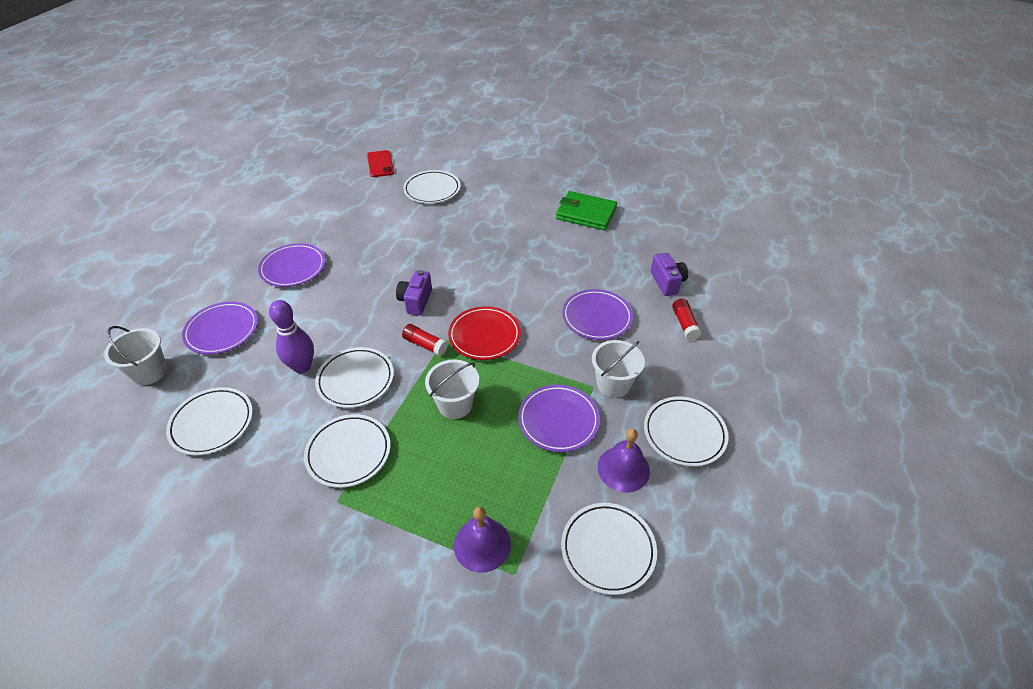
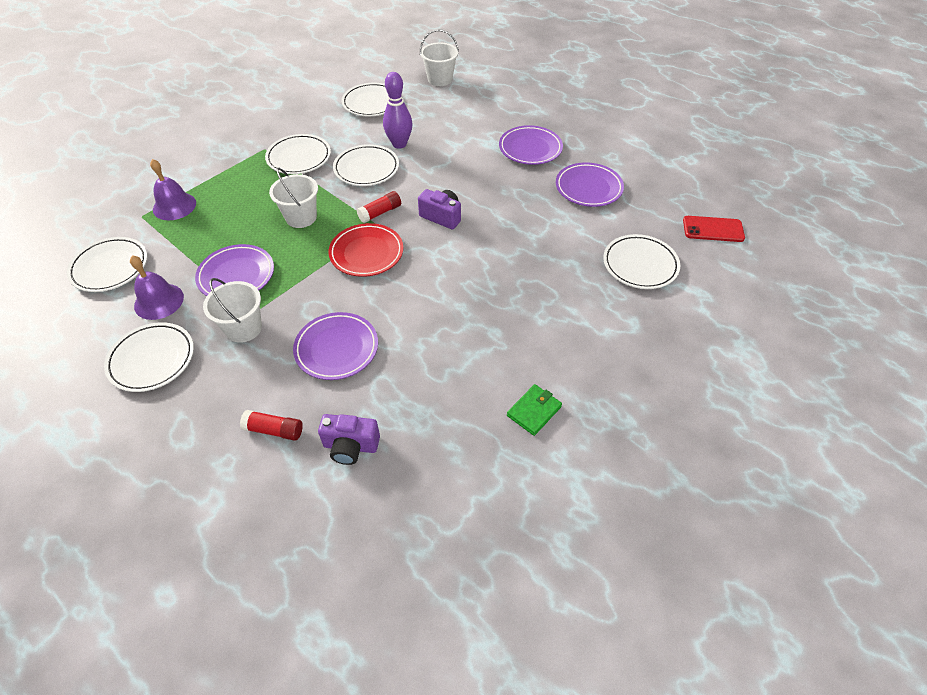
camera: 110 degrees right, 5 degrees up
(222, 330) = (466, 109): purple plate -> purple plate (588, 188)
(586, 213) = (534, 411): green wallet -> green wallet, size x0.58

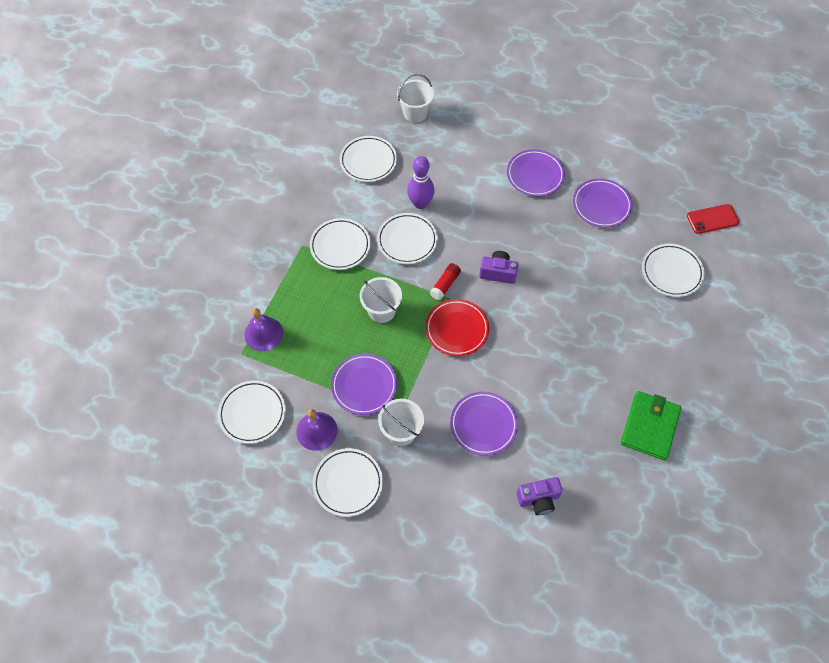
camera: 20 degrees left, 10 degrees up
(274, 430) = (477, 506): red glue stick -> none
(534, 411) = (649, 426): green wallet -> green wallet, size x1.73

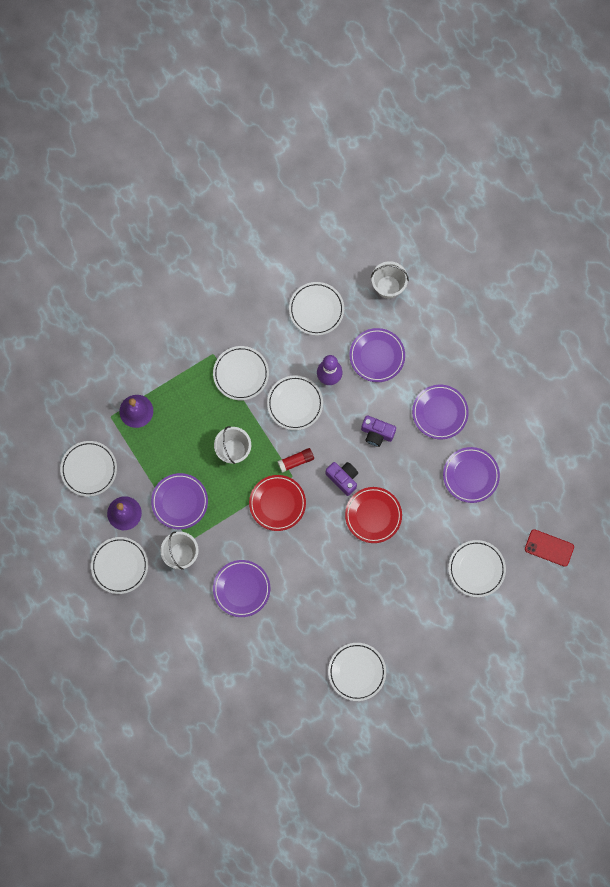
camera: 35 degrees right, 15 degrees up
(447, 165) = (377, 356): none -> purple plate
(538, 499) = (238, 666): purple camera -> purple camera (377, 433)
(549, 285) = (373, 515): none -> red plate
(649, 426) = (357, 672): green wallet -> white plate

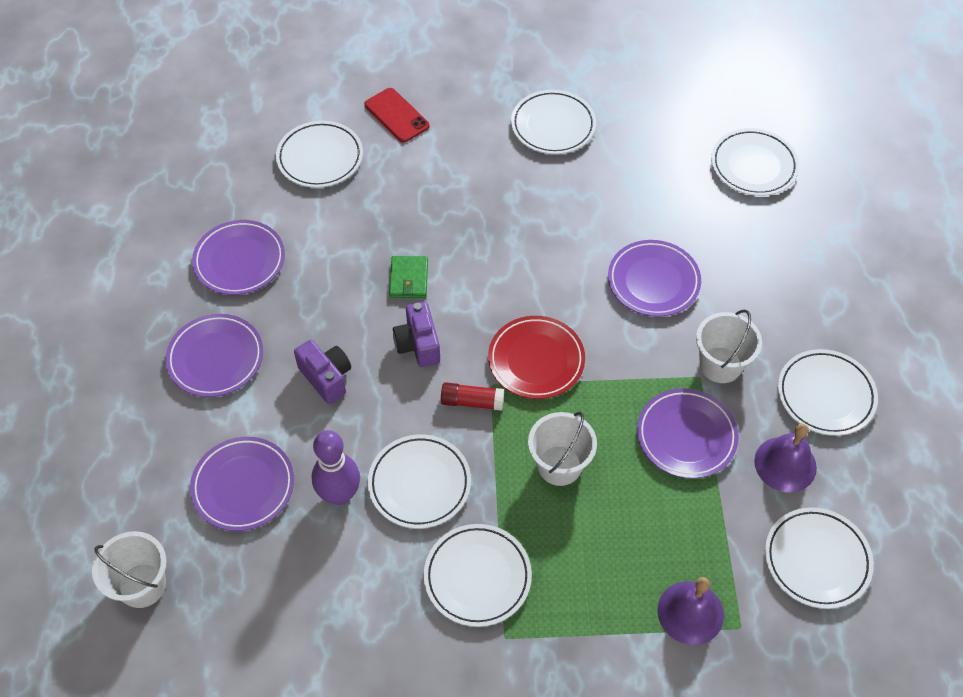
camera: 150 degrees left, 20 degrees down
(316, 309) = (284, 614): white plate -> white plate (753, 166)
(373, 515) = (409, 279): red plate -> green wallet
(549, 548) = (211, 137): red phone -> red phone (396, 115)

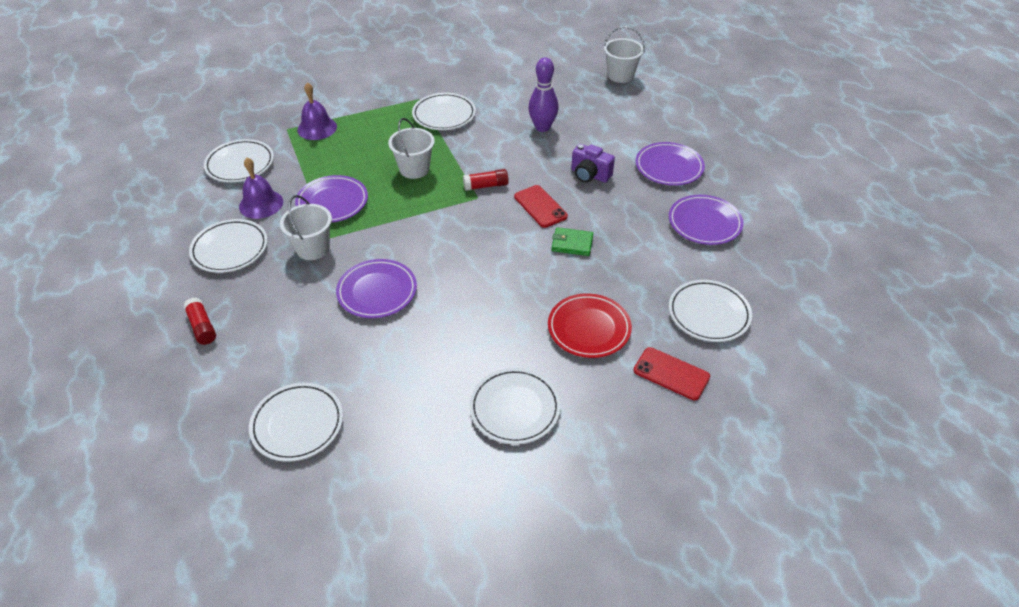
camera: 160 degrees right, 10 degrees down
(243, 486) = (600, 118): purple plate -> none
(409, 279) = (572, 243): green wallet -> green wallet turned 60 degrees counterclockwise
(418, 344) = (540, 206): purple camera -> red phone
(419, 484) = (498, 142): white plate -> none
(536, 360) = (452, 218): red plate -> red plate (589, 328)
(852, 293) = (202, 327): none -> red glue stick

